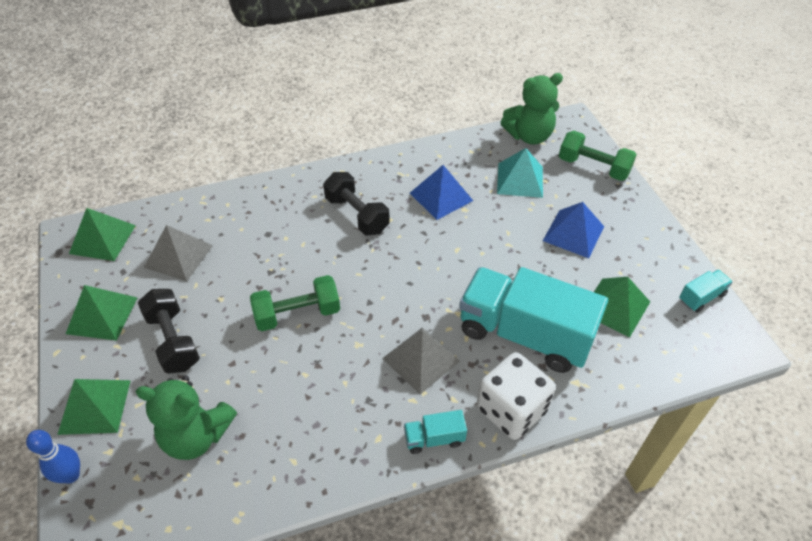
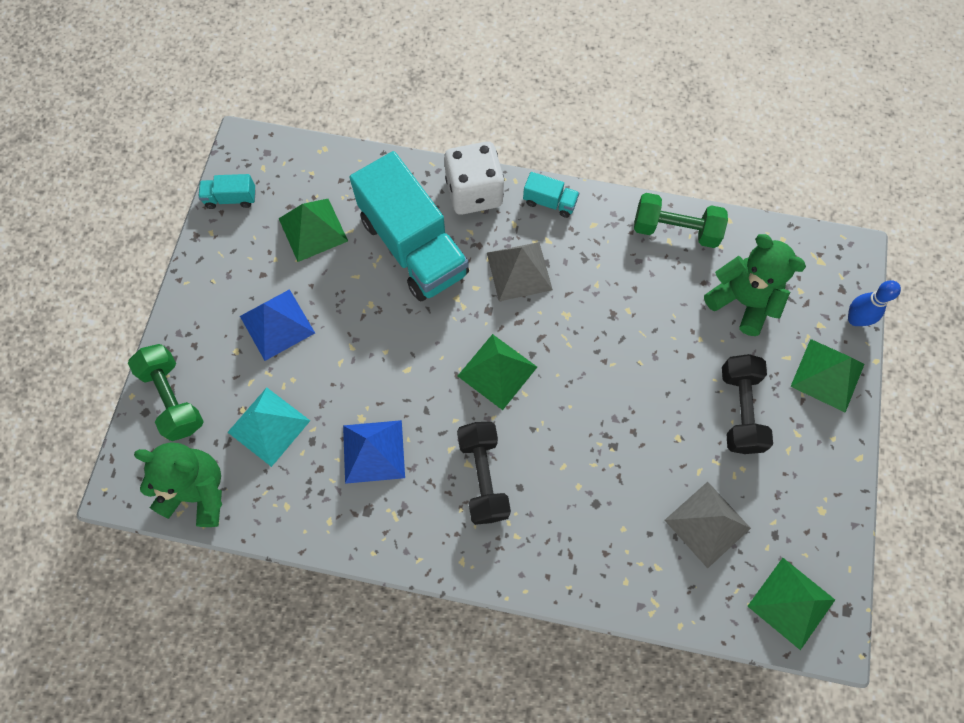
camera: 150 degrees left, 20 degrees up
(102, 315) = (807, 481): green pyramid -> green pyramid (497, 371)
(297, 314) = (608, 377): green dumbbell -> green dumbbell (675, 230)

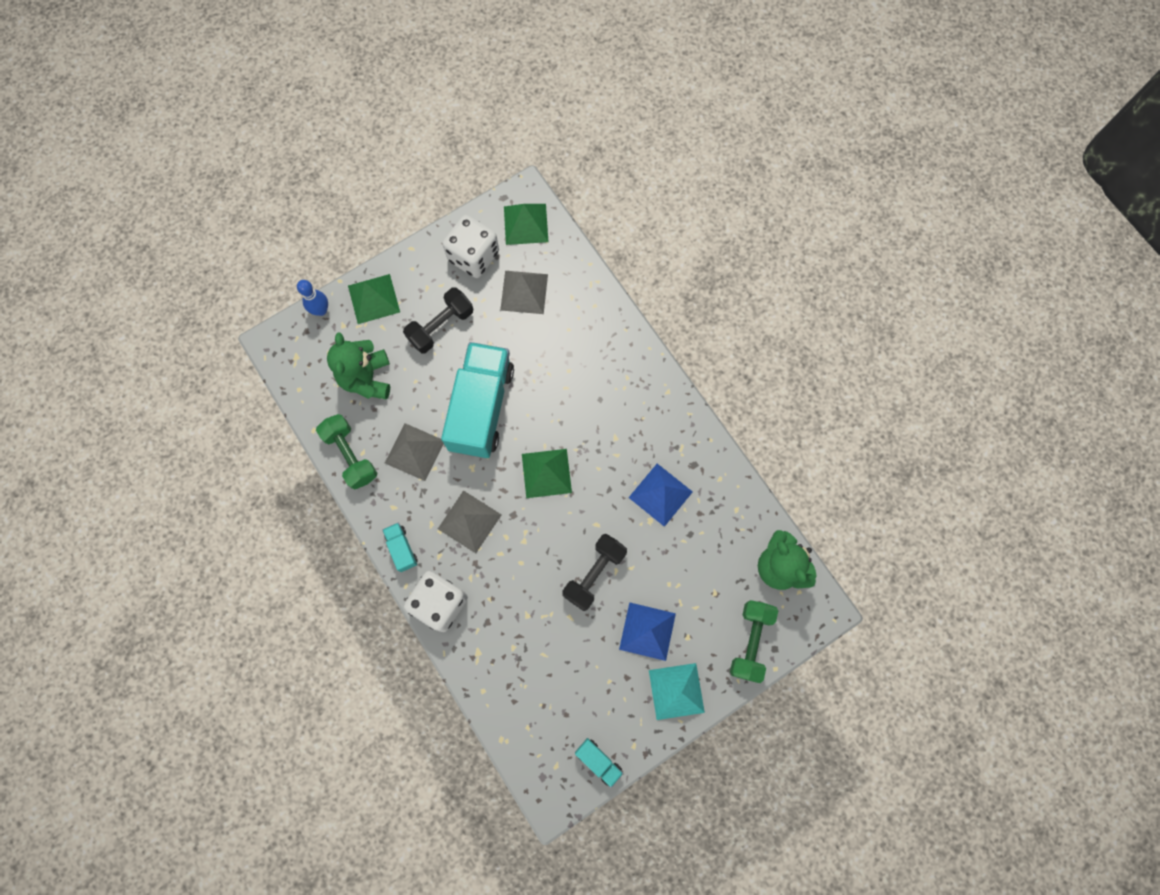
camera: 135 degrees left, 5 degrees up
(269, 426) = (707, 567): turquoise pyramid -> turquoise pyramid (676, 691)
(313, 229) = (566, 680): green pyramid -> none
(413, 247) = (515, 602): turquoise truck -> turquoise truck (481, 408)
(483, 477) = (613, 423): black dumbbell -> black dumbbell (594, 574)
(628, 281) = (415, 452): none -> grey pyramid
(795, 511) = (473, 256): none -> white dice

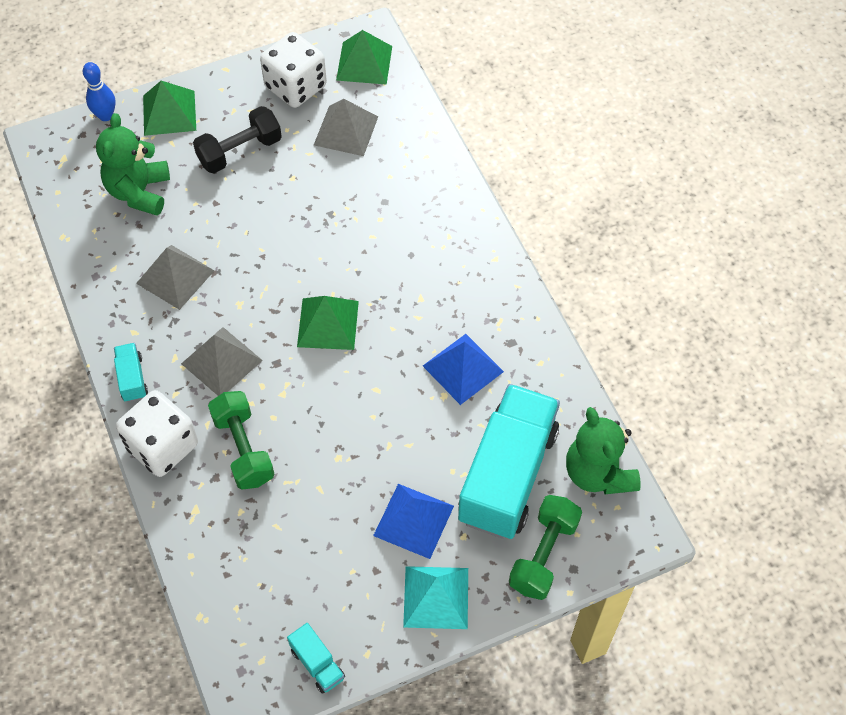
camera: 10 degrees right, 15 degrees down
(350, 455) = (98, 269): green dumbbell -> green dumbbell (243, 449)
(481, 408) = (266, 242): turquoise truck -> turquoise truck (507, 475)
(594, 574) = (361, 444): black dumbbell -> none

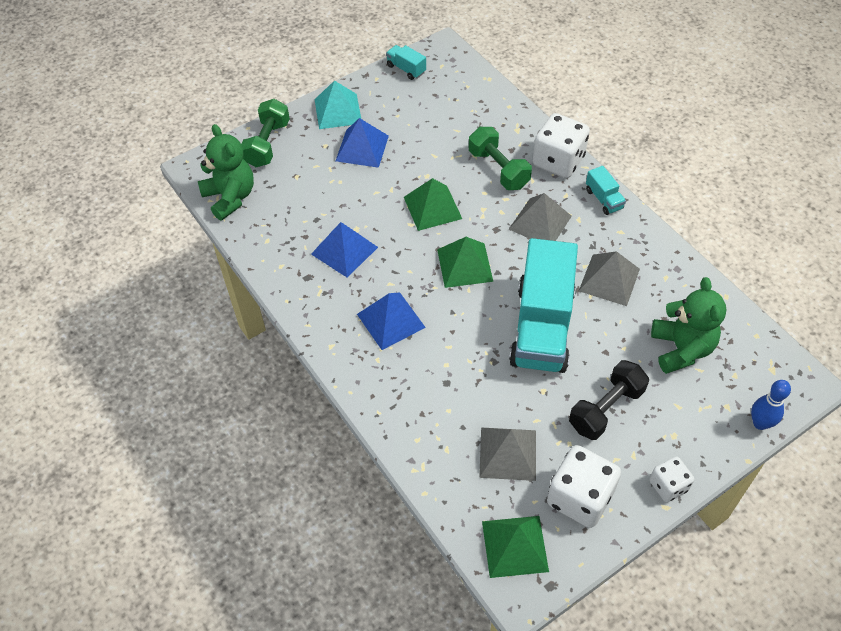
camera: 170 degrees right, 5 degrees down
(169, 112) = (698, 439): green pyramid -> green pyramid (432, 207)
(215, 83) = (668, 486): none -> white dice
(426, 274) = (390, 320): none -> blue pyramid
(507, 475) = (298, 185): turquoise truck -> turquoise truck (542, 327)

